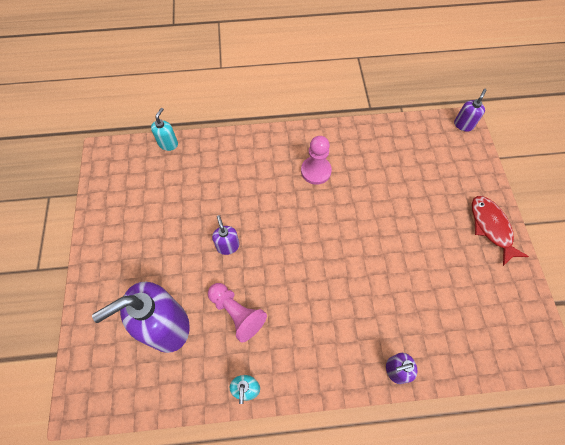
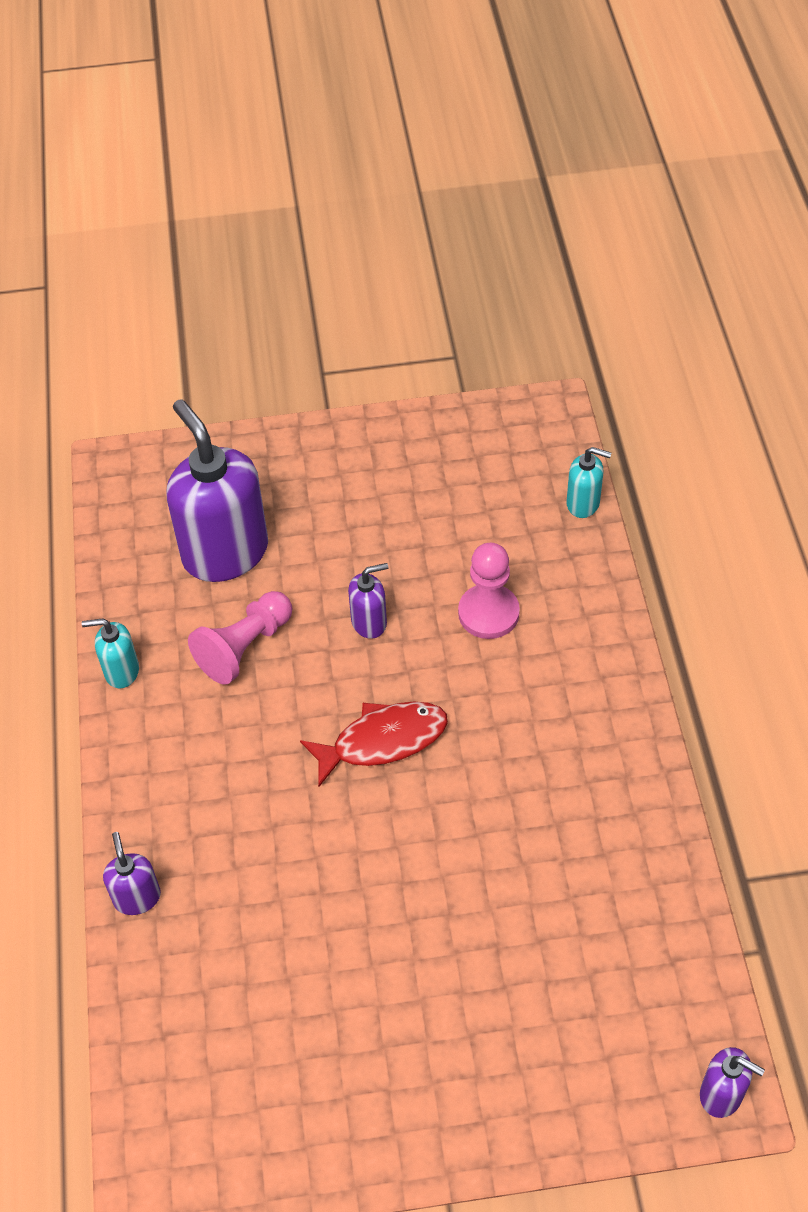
camera: 90 degrees right, 10 degrees down
(316, 171) = (546, 762): pink pawn -> pink pawn (488, 613)
(491, 227) = (432, 1118): red fish -> red fish (383, 741)

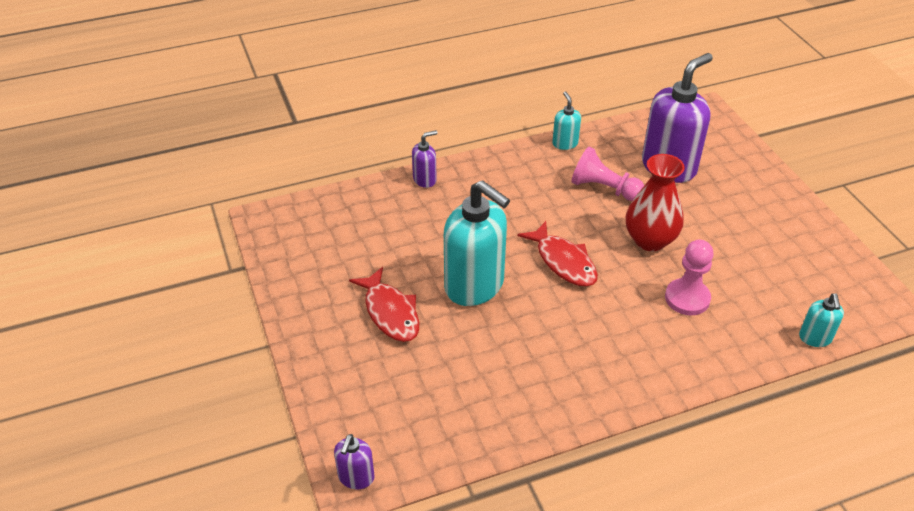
camera: 75 degrees right, 10 degrees down
(369, 622) = (650, 240): purple soap dispenser -> red vase
(401, 870) = (475, 286): none -> turquoise soap dispenser
(428, 1001) = (390, 312): none -> red fish

